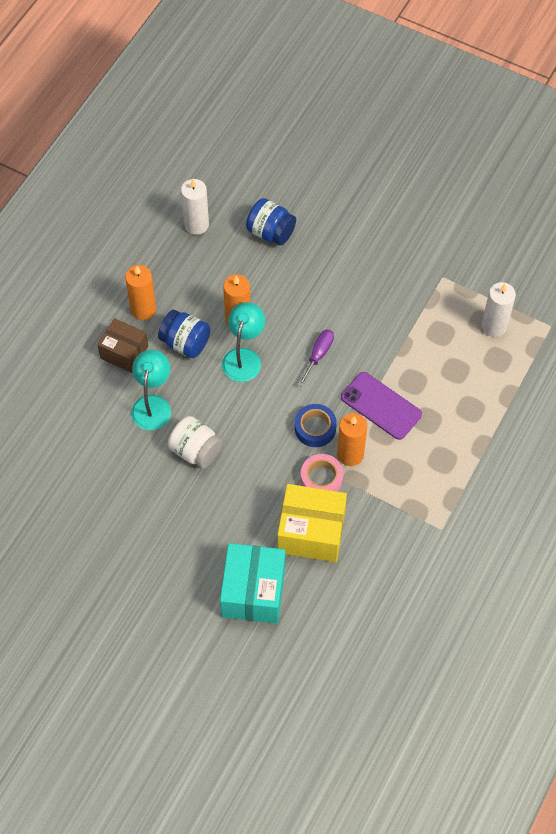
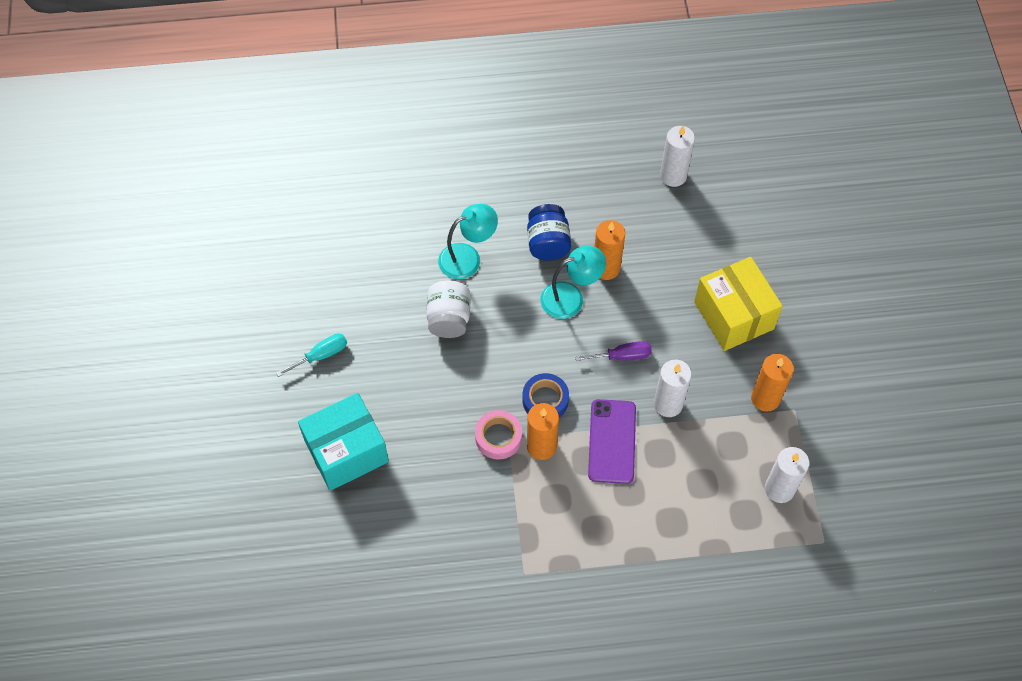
camera: 55 degrees right, 0 degrees up
(124, 352) = (501, 204): brown box -> none
(143, 309) = (554, 190): orange candle -> orange candle (765, 398)
(155, 561) = (321, 355): none -> turquoise screwdriver
(270, 232) = (716, 237): blue jar -> none
(311, 532) = (438, 462): yellow box -> yellow box (733, 315)
(379, 351) = (668, 404): none -> white candle

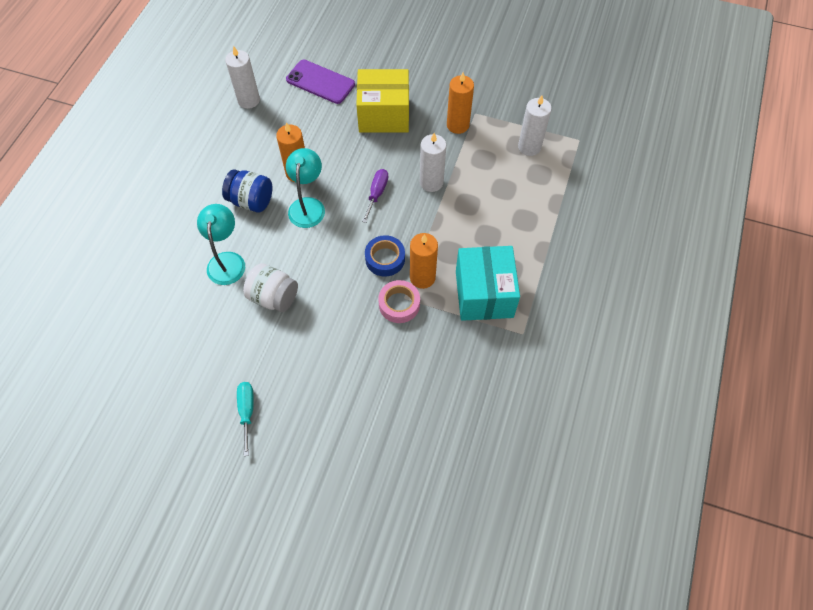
camera: 65 degrees left, 0 degrees up
(346, 451) = (351, 426): turquoise box -> turquoise box (484, 294)
(612, 441) = (442, 229): purple phone -> purple phone (320, 82)

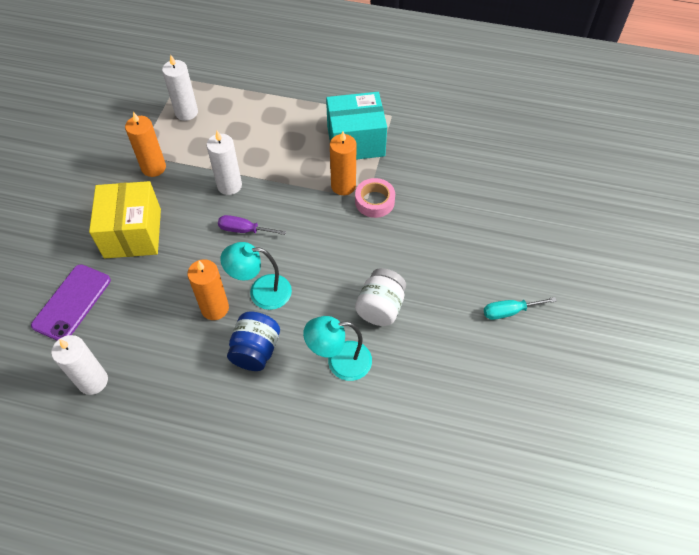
camera: 95 degrees left, 5 degrees down
(385, 259) = (325, 216): blue tape -> none

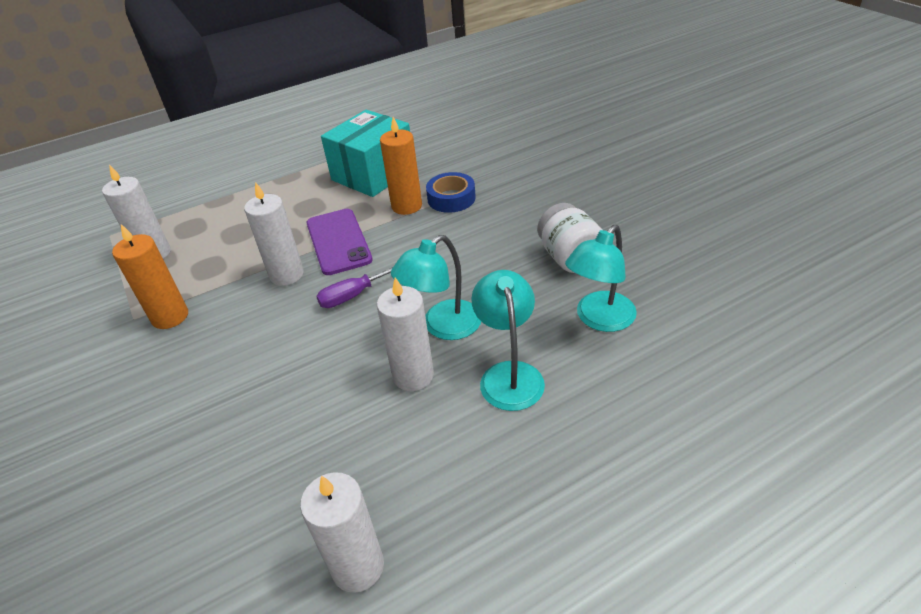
camera: 40 degrees left, 15 degrees down
(72, 302) = (215, 511): purple phone -> purple phone (338, 241)
(133, 233) = (217, 386): yellow box -> none
(215, 308) = (413, 375): orange candle -> white candle
(256, 350) = (509, 374): blue jar -> turquoise lamp
(374, 201) = (451, 198): pink tape -> blue tape
(509, 311) = (666, 191): turquoise screwdriver -> none

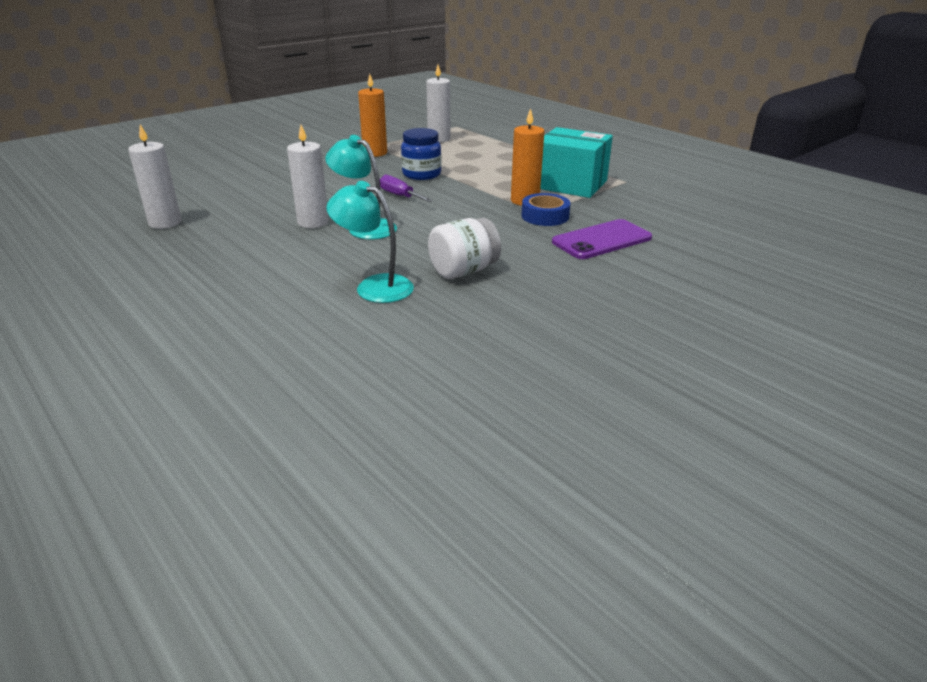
camera: 75 degrees right, 10 degrees down
(286, 275) = (421, 174): white candle -> blue jar
(338, 241) = (465, 184): purple phone -> purple phone (601, 240)
(509, 374) = (310, 253): turquoise lamp -> none

